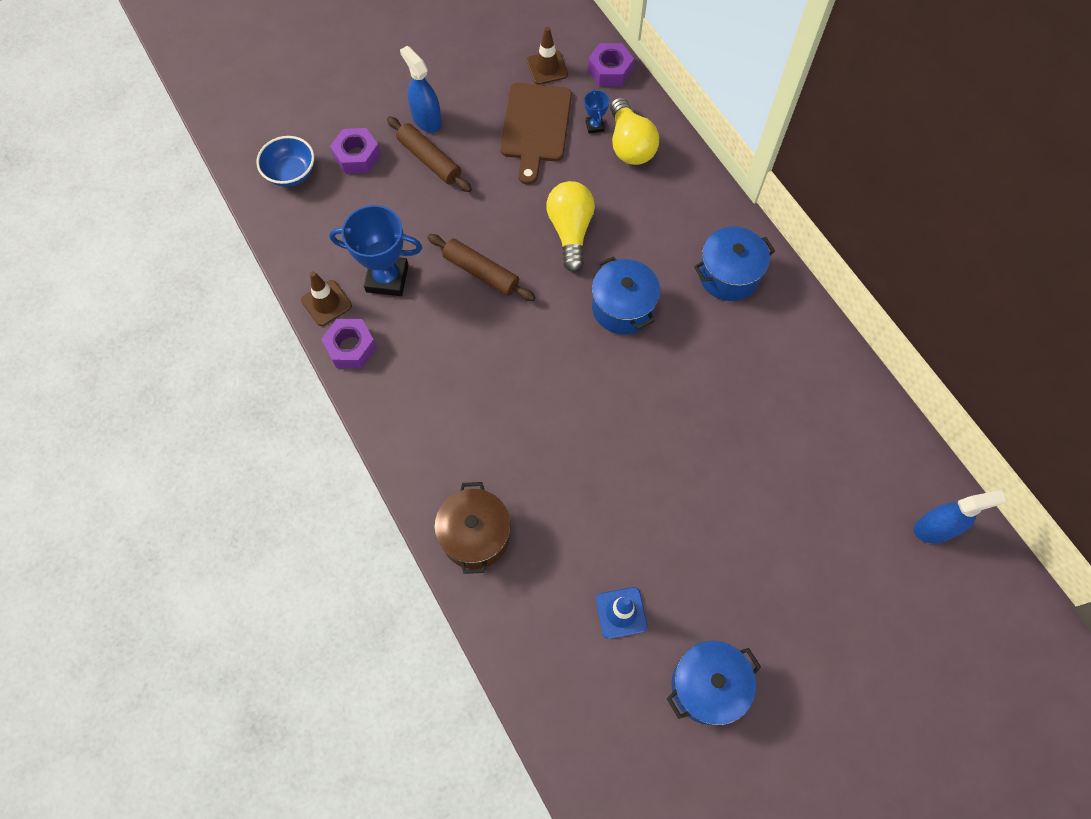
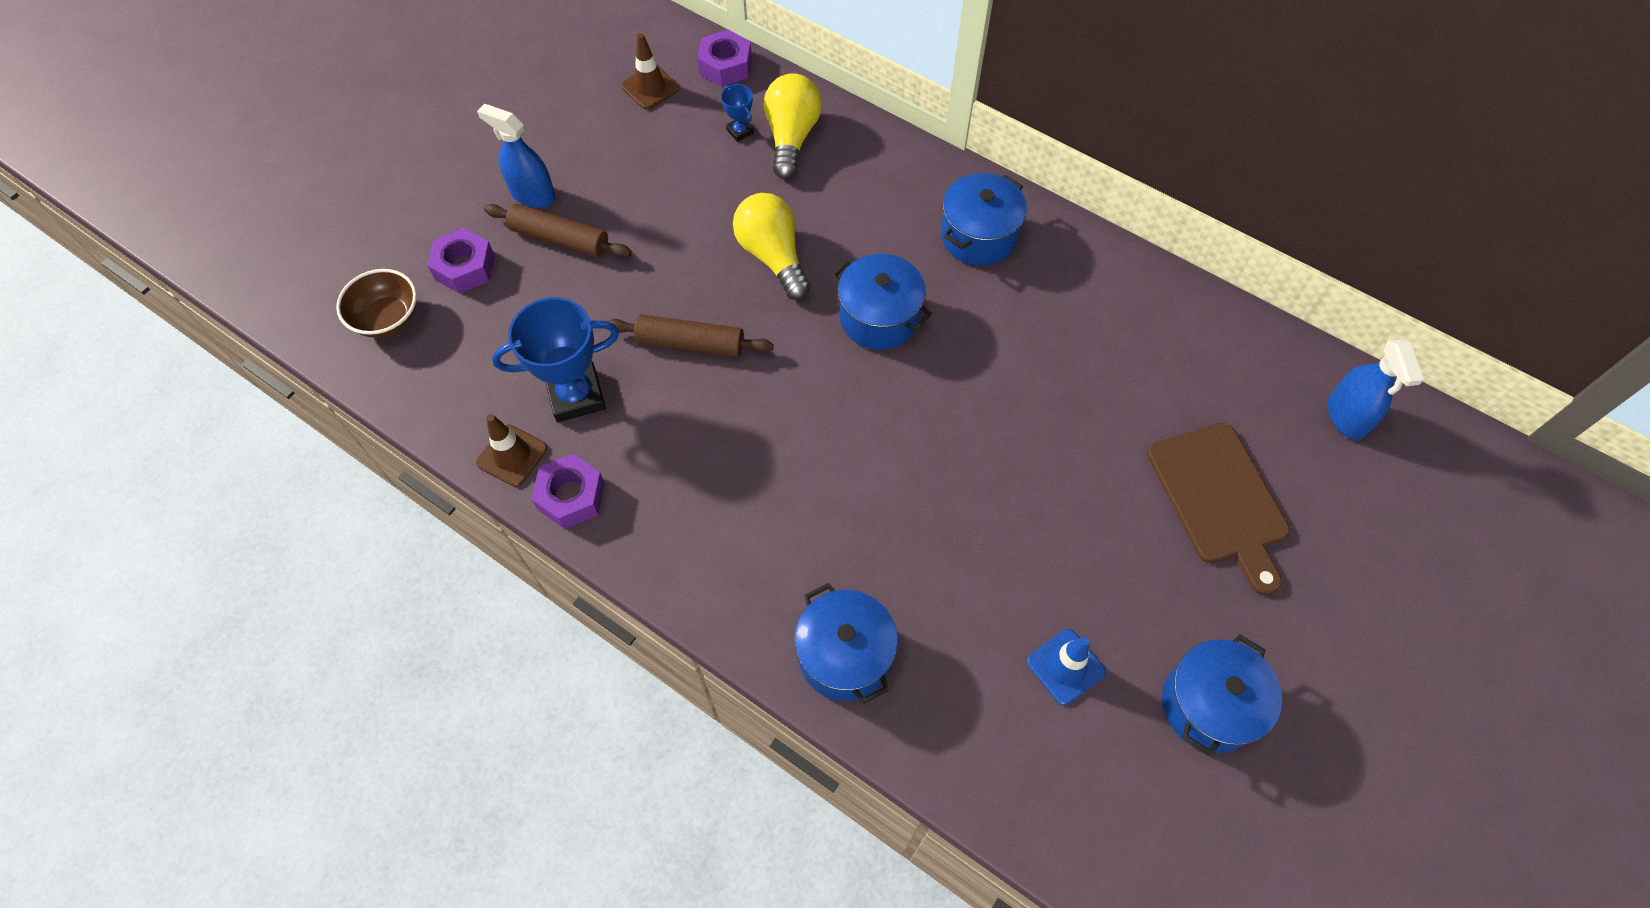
camera: 25 degrees left, 5 degrees down
(291, 173) = (388, 318): blue bowl -> brown bowl
(475, 535) = (844, 655): brown pot -> blue pot
(535, 127) = (670, 156): brown cutting board -> brown cutting board (1219, 499)
(630, 145) = (791, 137): yellow light bulb -> yellow light bulb turned 135 degrees counterclockwise
(935, 528) = (1346, 416): blue spray bottle -> blue spray bottle turned 120 degrees clockwise

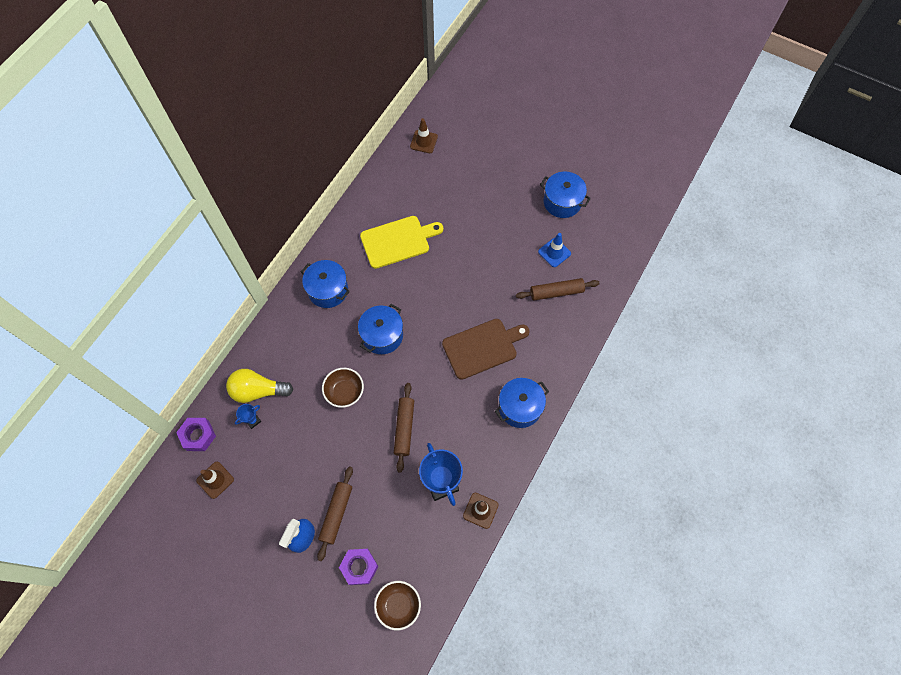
camera: 95 degrees left, 5 degrees up
(571, 496) = (500, 475): purple nut -> none
(773, 256) = (345, 392): yellow light bulb -> brown bowl
(844, 655) = (563, 339): blue pot -> blue pot (520, 407)
(961, 657) = (556, 292): none -> brown rolling pin
(1087, 354) = (398, 241): none -> yellow cutting board
(1219, 499) = (470, 192): brown cutting board -> brown cutting board (482, 347)
(1346, 416) = (424, 141): blue spray bottle -> brown traffic cone

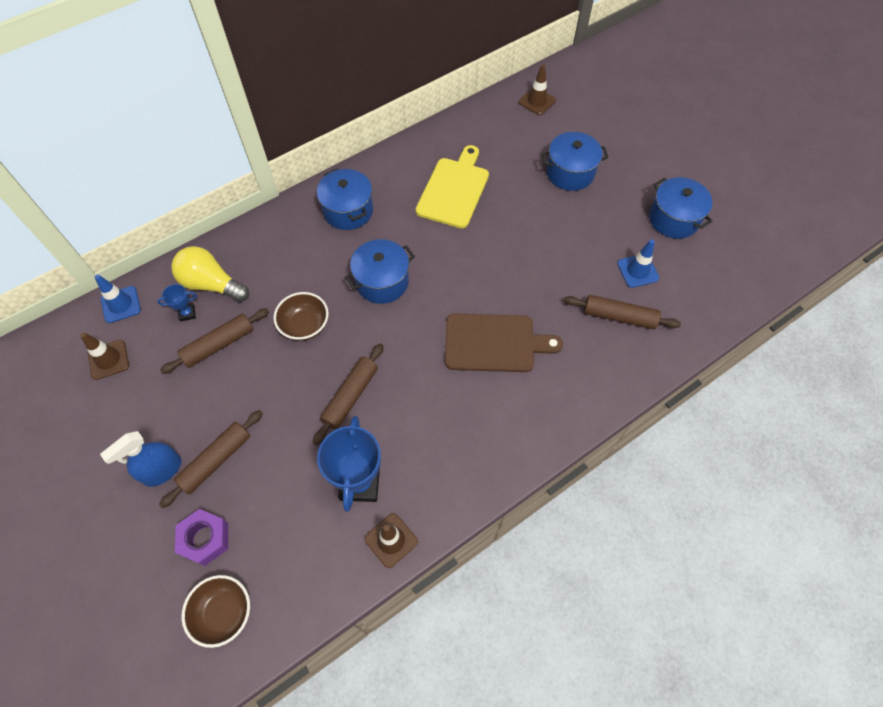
camera: 25 degrees right, 5 degrees down
(198, 436) = (121, 304): purple nut -> blue traffic cone
(290, 433) = (219, 345): none -> brown rolling pin
(398, 241) = (454, 190): yellow cutting board -> yellow cutting board turned 75 degrees counterclockwise
(520, 407) = (506, 434): blue pot -> blue pot (570, 173)

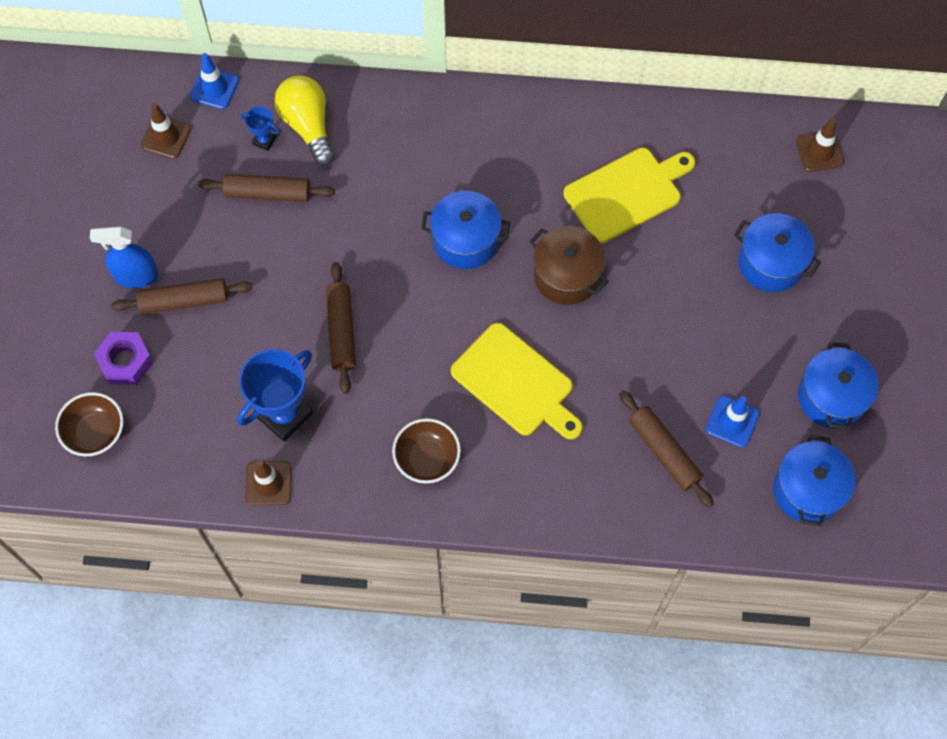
camera: 40 degrees right, 5 degrees up
(305, 326) = (357, 232): brown bowl -> brown bowl (427, 459)
(348, 211) = (498, 139): blue pot -> blue pot (807, 490)
(350, 396) = (341, 331): brown rolling pin -> brown rolling pin turned 75 degrees counterclockwise
(464, 258) = (566, 276): none -> brown pot
(494, 343) = (516, 383): brown cutting board -> yellow cutting board

